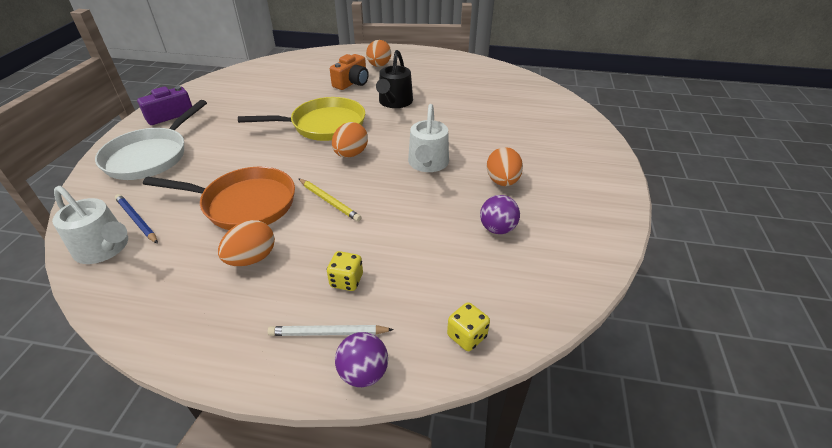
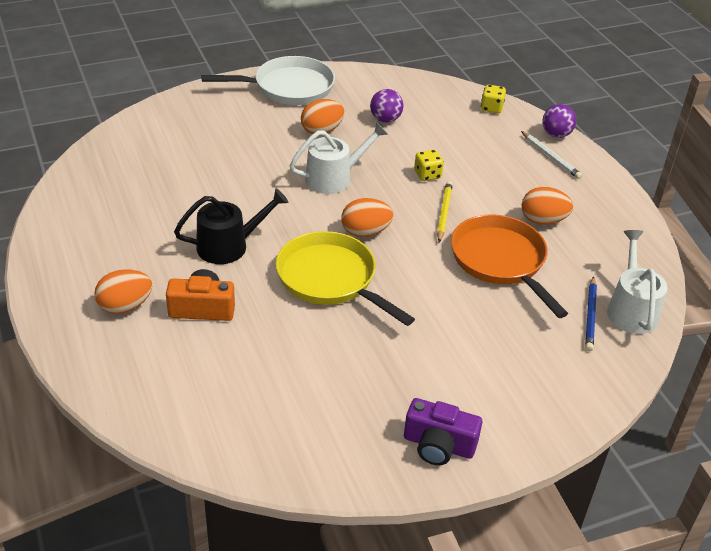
camera: 125 degrees left, 0 degrees up
(151, 156) = (519, 386): white pan -> white pan (288, 87)
(346, 281) = (508, 167): yellow dice -> yellow dice (427, 175)

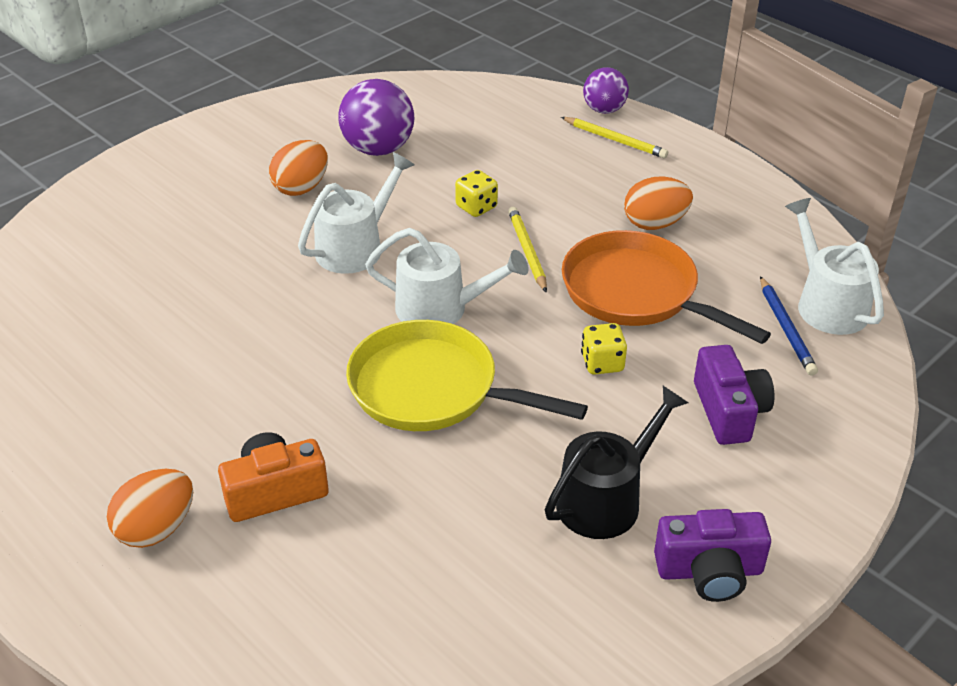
camera: 20 degrees left, 0 degrees up
(229, 246) = (262, 388): black watering can -> black watering can (606, 499)
(288, 87) = (221, 141): white pan -> none
(365, 232) = (440, 309): orange egg -> white watering can
(385, 119) = (378, 149): purple ball -> purple ball, size x1.58
(491, 108) = (505, 98): yellow dice -> yellow dice (602, 363)
(515, 355) = (729, 411): none -> purple camera
(551, 157) = (615, 140): white pencil -> yellow pencil

